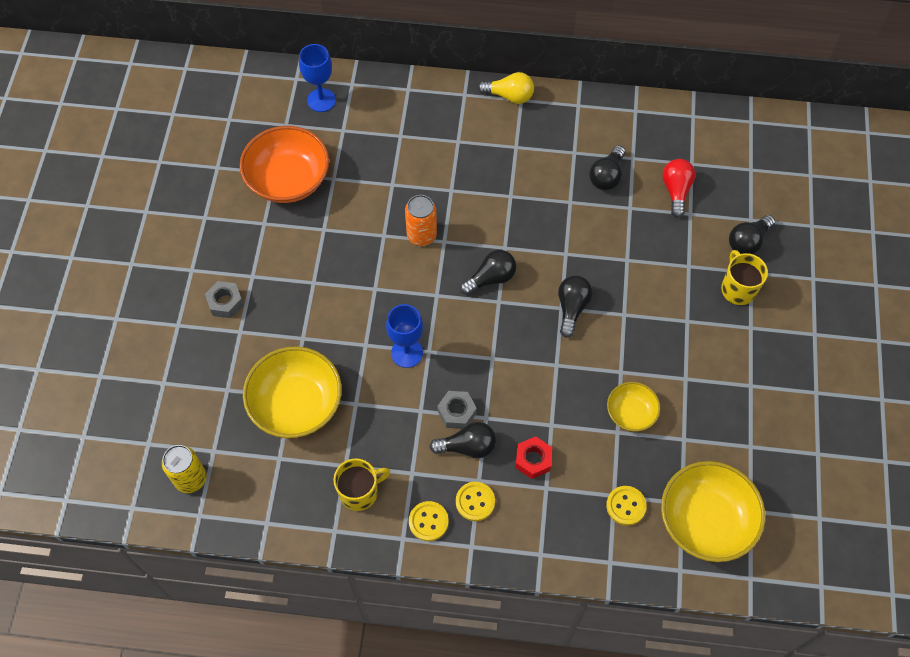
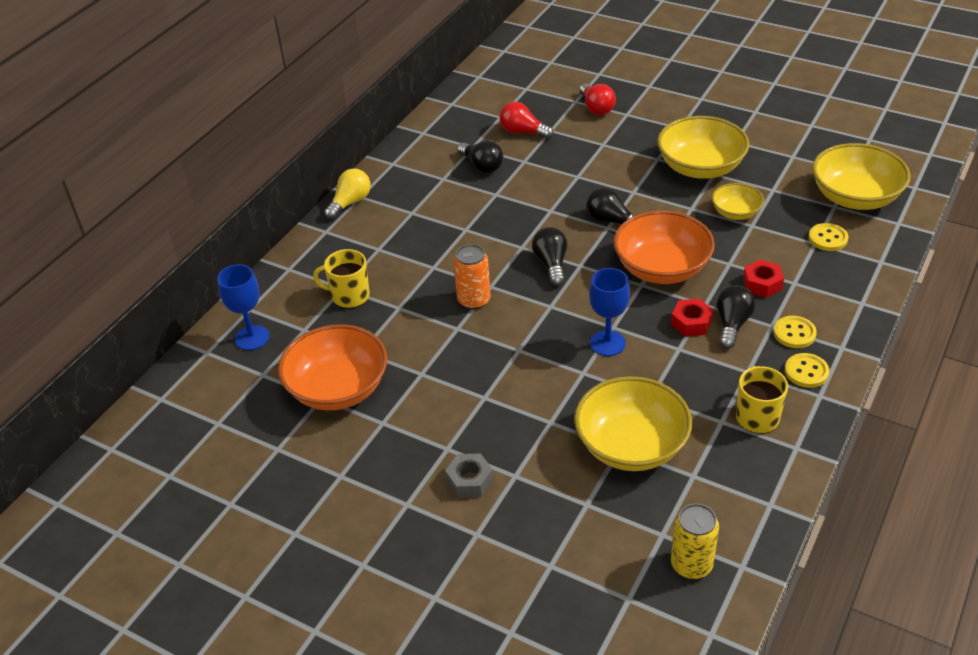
camera: 65 degrees left, 20 degrees down
(457, 412) = (691, 323): grey nut -> red nut
(521, 369) = (661, 268): none -> orange bowl
(690, 363) = (700, 167): none -> yellow bowl
(738, 289) = (639, 124): yellow mug -> yellow mug (349, 296)
(748, 242) = (596, 108): black light bulb -> red light bulb

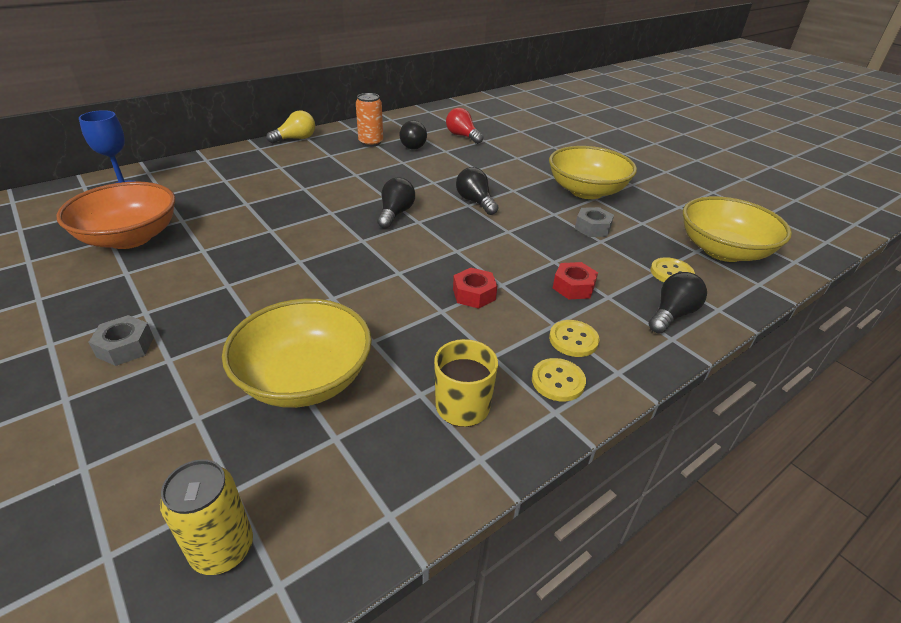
camera: 20 degrees right, 5 degrees down
(349, 296) = (222, 186): yellow mug -> none
(474, 300) = (306, 217): orange can -> orange can (371, 142)
(596, 108) = (532, 138): red light bulb -> none
(607, 343) = (380, 283): blue goblet -> none
(661, 268) = (487, 245): orange bowl -> none
(732, 324) = (514, 309): black light bulb -> black light bulb (672, 314)
(735, 213) = (592, 228): yellow bowl -> grey nut

